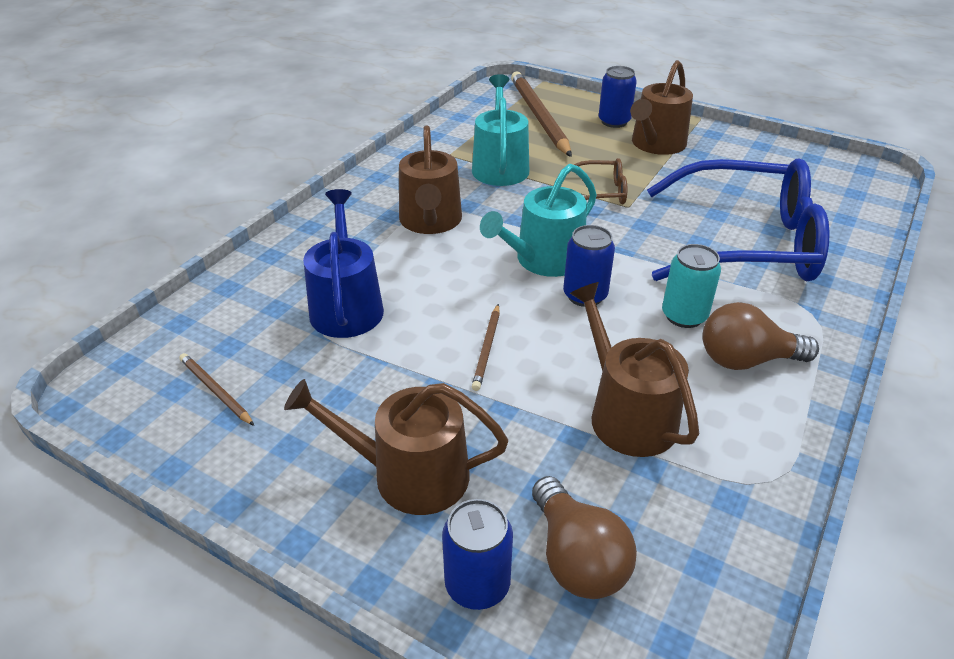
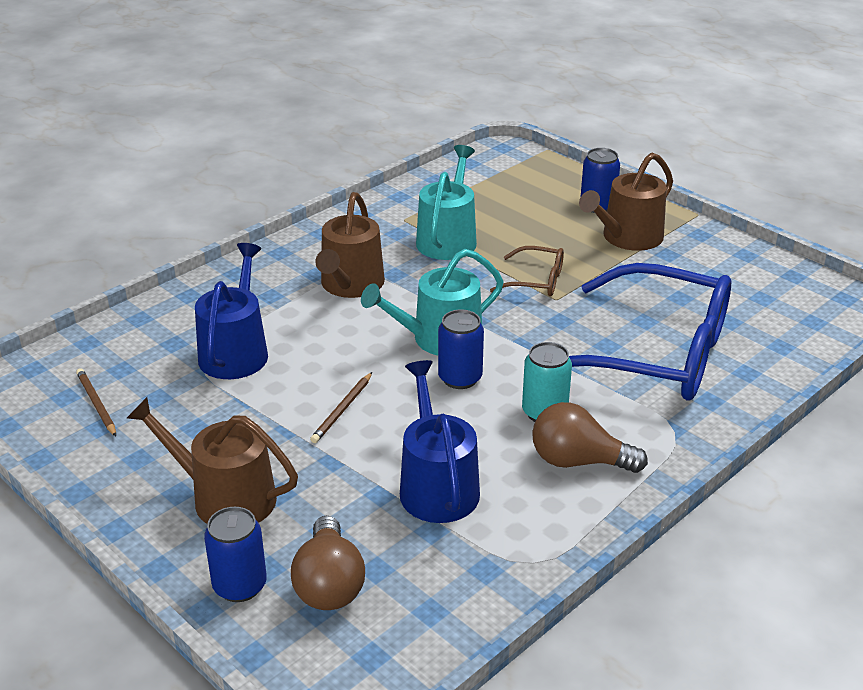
camera: 15 degrees right, 5 degrees down
(538, 116) = (519, 190): brown pencil -> none
(626, 414) = (437, 486): brown watering can -> blue watering can

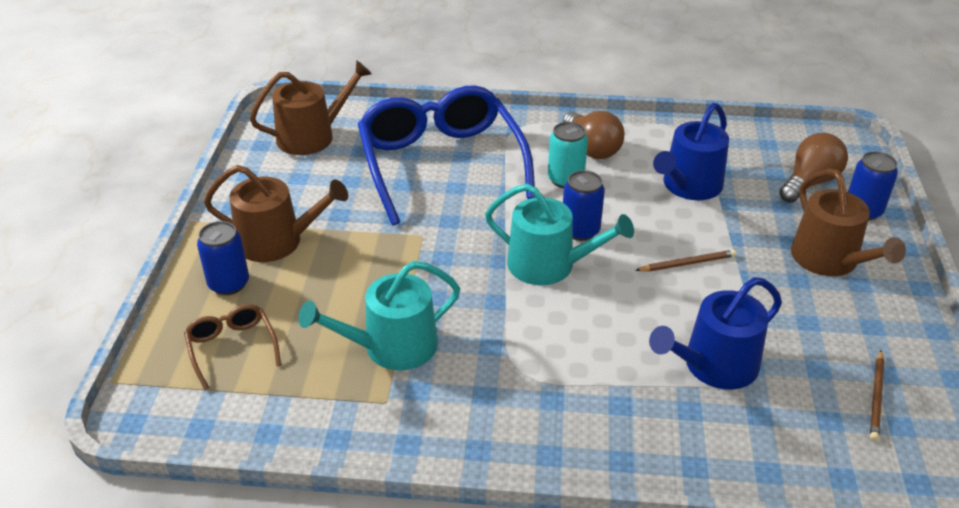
camera: 130 degrees left, 5 degrees up
(350, 285) = (541, 362): brown watering can -> brown watering can (312, 136)
(536, 281) = (406, 258): brown glasses -> brown glasses (232, 348)

